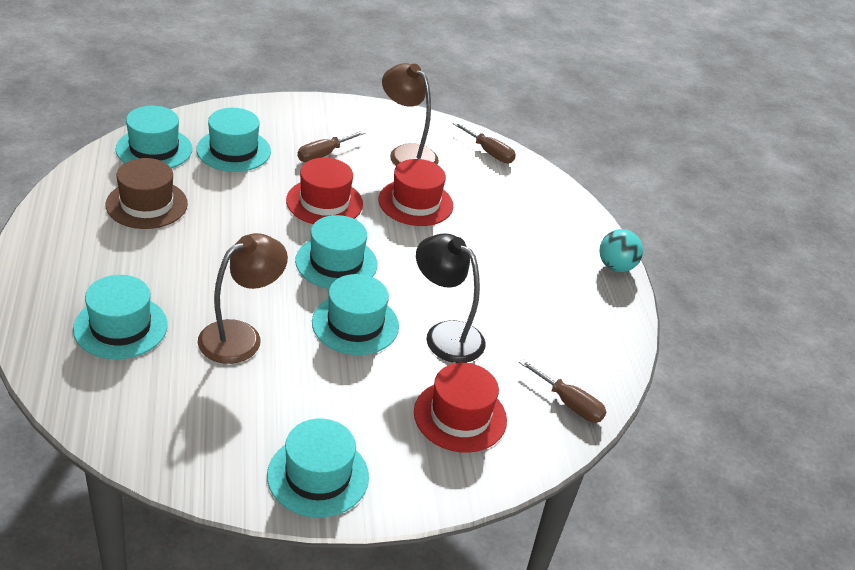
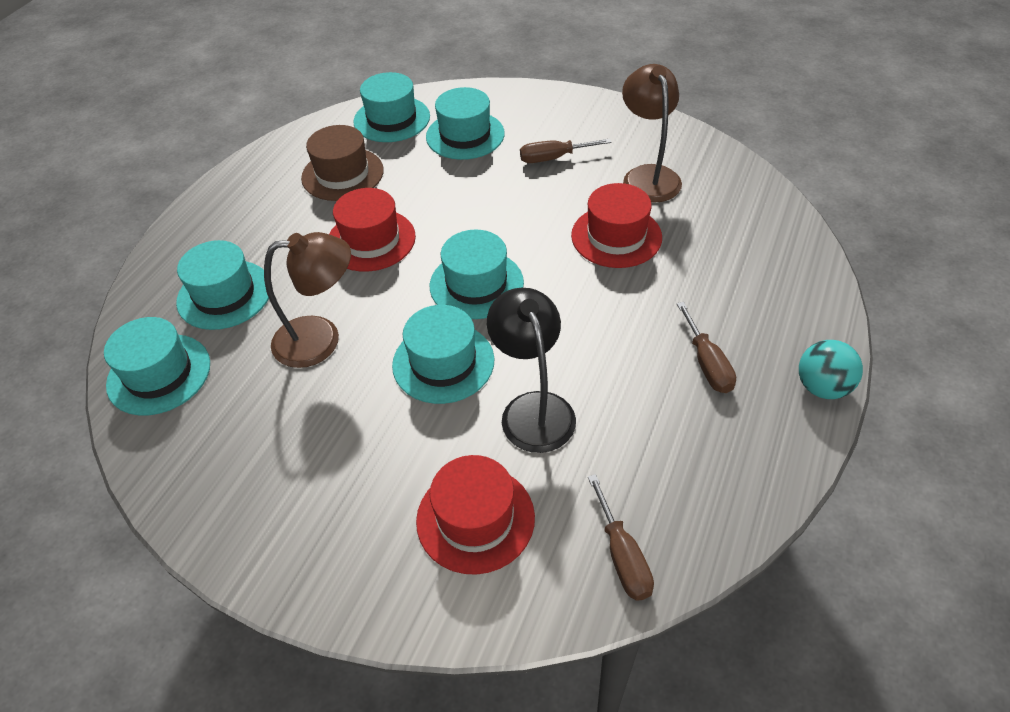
camera: 40 degrees right, 10 degrees up
(318, 476) = (272, 529): turquoise hat -> turquoise hat (159, 374)
(324, 202) = (515, 212): red hat -> red hat (371, 240)
(489, 152) = (751, 195): brown screwdriver -> brown screwdriver (707, 363)

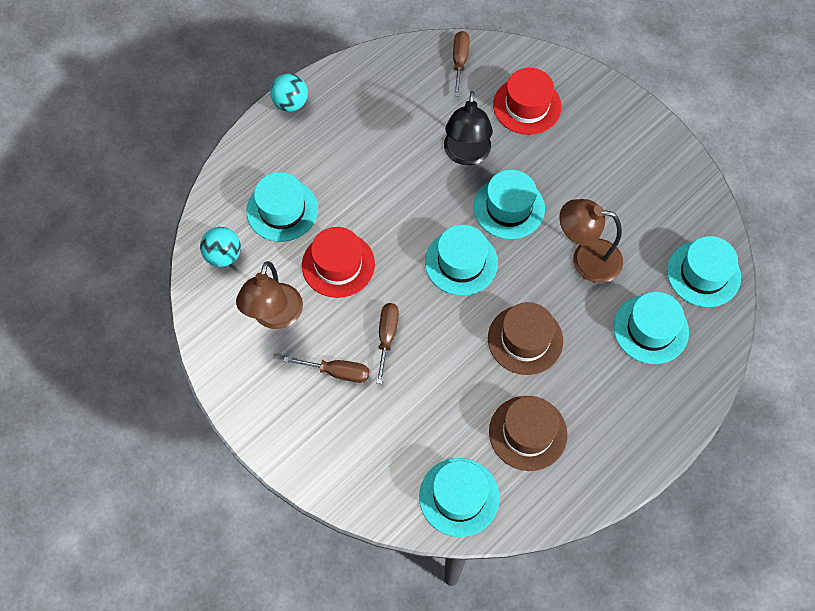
camera: 160 degrees left, 15 degrees up
(371, 240) = (525, 339): red hat -> brown hat
(465, 135) = (400, 439): turquoise hat -> turquoise hat (282, 210)
(707, 363) = (345, 142): brown screwdriver -> brown screwdriver (387, 337)
(745, 203) = (223, 255): none -> turquoise ball

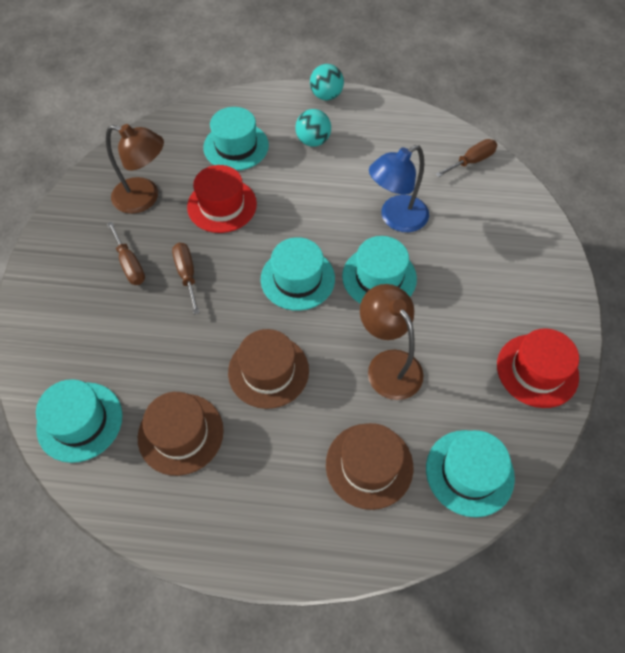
camera: 50 degrees right, 5 degrees down
(223, 255) = (169, 140): turquoise ball -> turquoise ball (313, 141)
(274, 317) = (145, 198): brown lamp -> brown lamp turned 135 degrees counterclockwise
(387, 337) = (187, 275): brown screwdriver -> brown screwdriver turned 75 degrees counterclockwise
(466, 155) = (396, 218): black lamp -> blue lamp
(527, 106) = (483, 227): red hat -> red hat (537, 370)
(650, 329) = (369, 465): turquoise hat -> brown hat

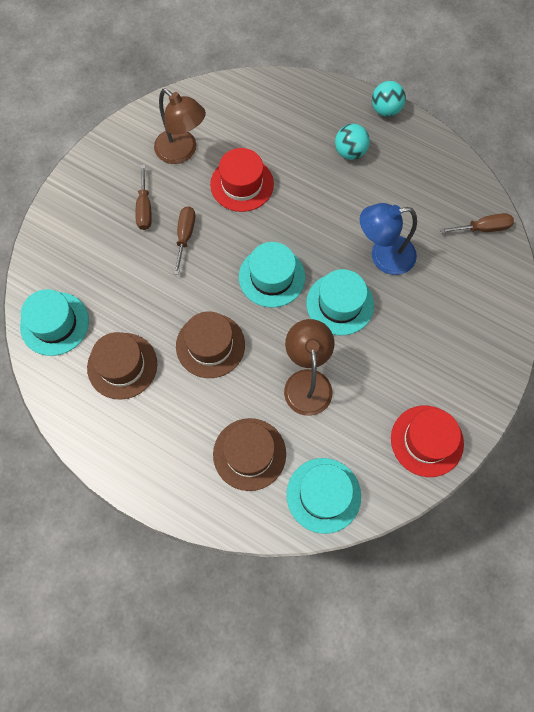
camera: 25 degrees right, 10 degrees up
(236, 146) = (280, 131): turquoise hat -> none

